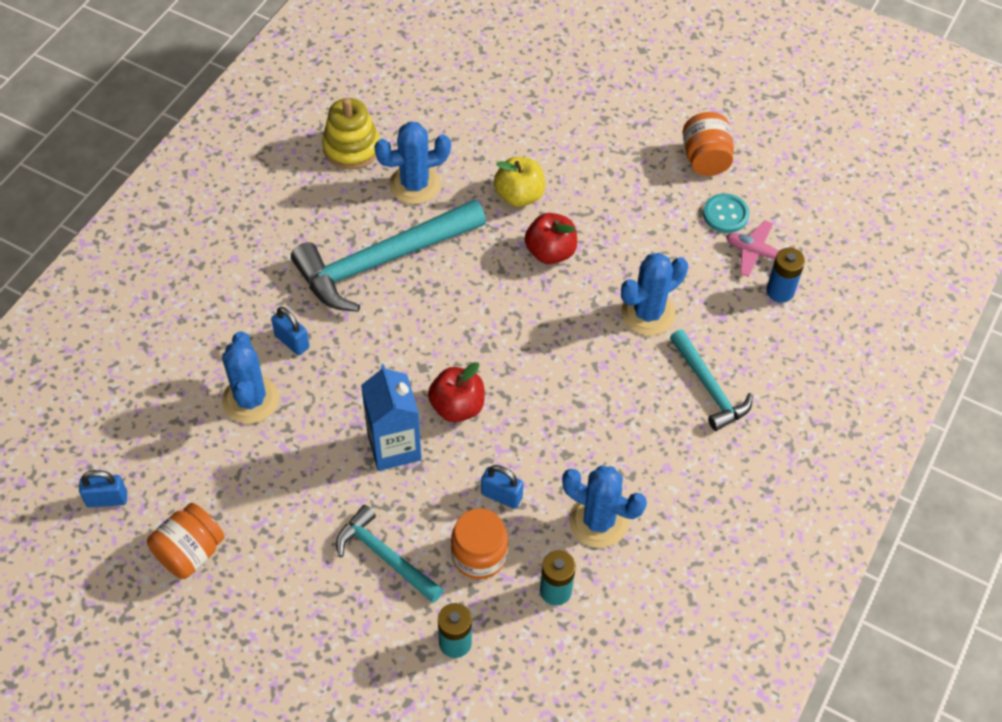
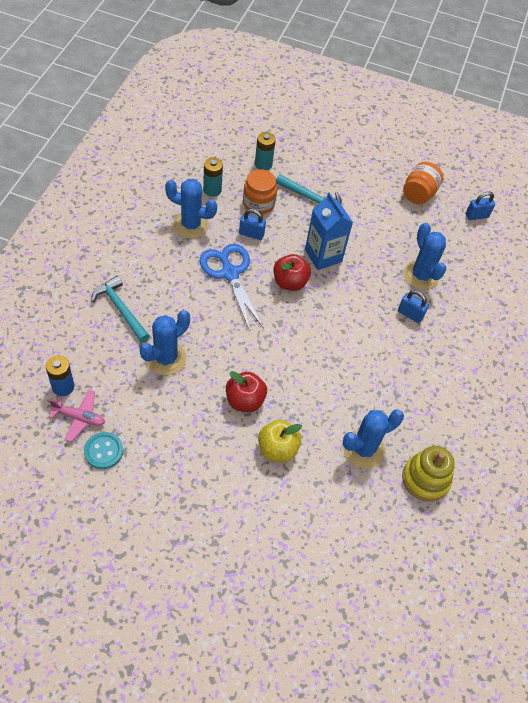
camera: 165 degrees right, 0 degrees up
(382, 261) = (369, 379): turquoise hammer -> none
(546, 429) = (230, 273): none -> blue scissors
(705, 159) = (120, 507): orange jar -> none

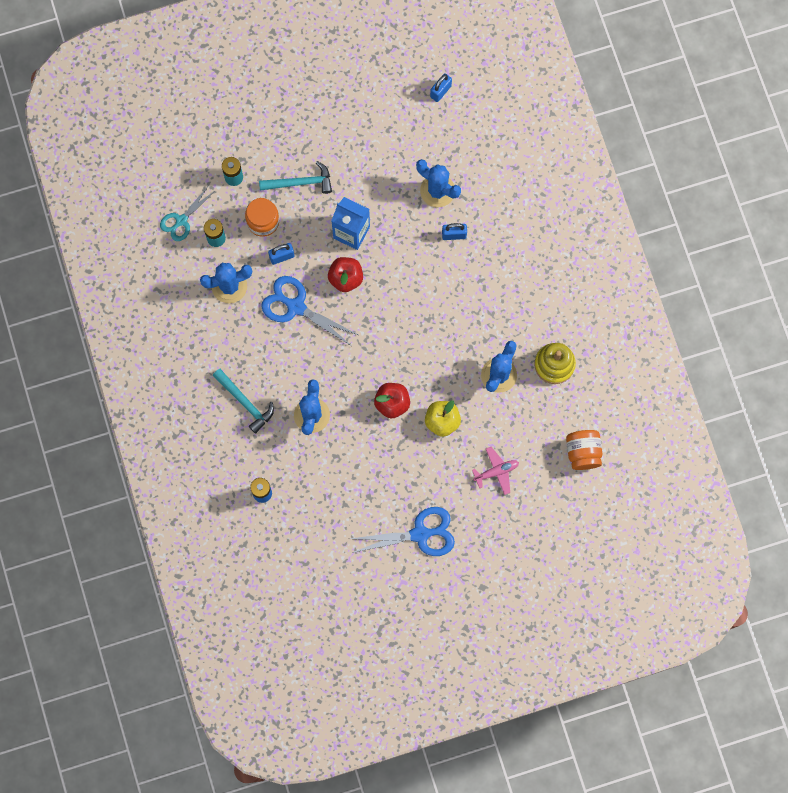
camera: 30 degrees left, 20 degrees up
(79, 418) = (294, 505): pink plane -> pink plane (496, 471)
(103, 451) = (331, 515): turquoise button -> none
(121, 309) = (245, 402): turquoise hammer -> turquoise hammer turned 150 degrees counterclockwise
(168, 533) = (420, 534): none -> blue scissors
(197, 163) = (181, 220): none -> turquoise scissors
(418, 194) = (380, 105): orange jar -> orange jar (583, 452)

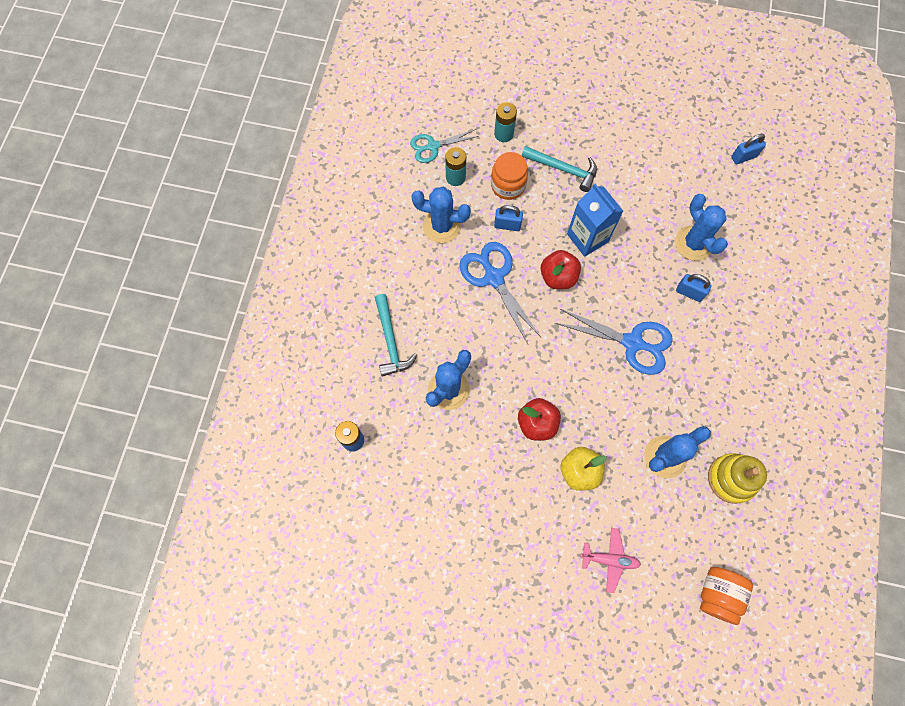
camera: 30 degrees right, 5 degrees down
(420, 534) = (490, 580): blue scissors -> blue scissors (632, 343)

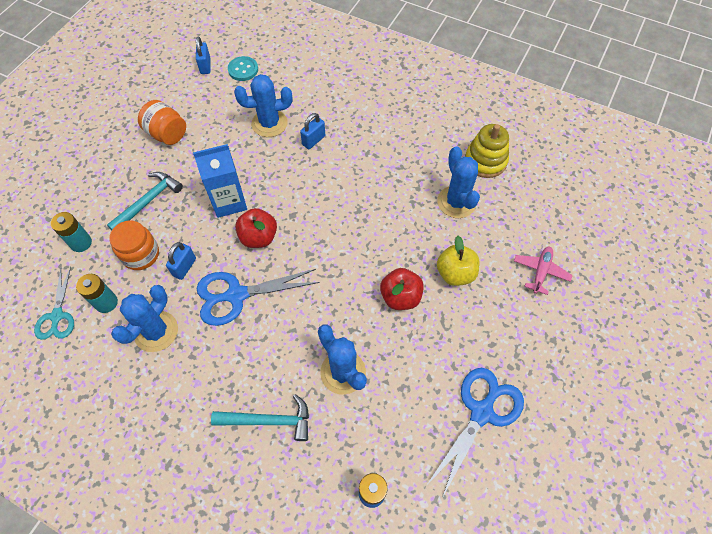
camera: 75 degrees left, 10 degrees down
(632, 343) = (345, 196): blue scissors -> blue scissors (481, 412)
(717, 594) = (579, 200): orange jar -> orange jar (167, 134)
(754, 194) = (243, 70): none -> turquoise button

